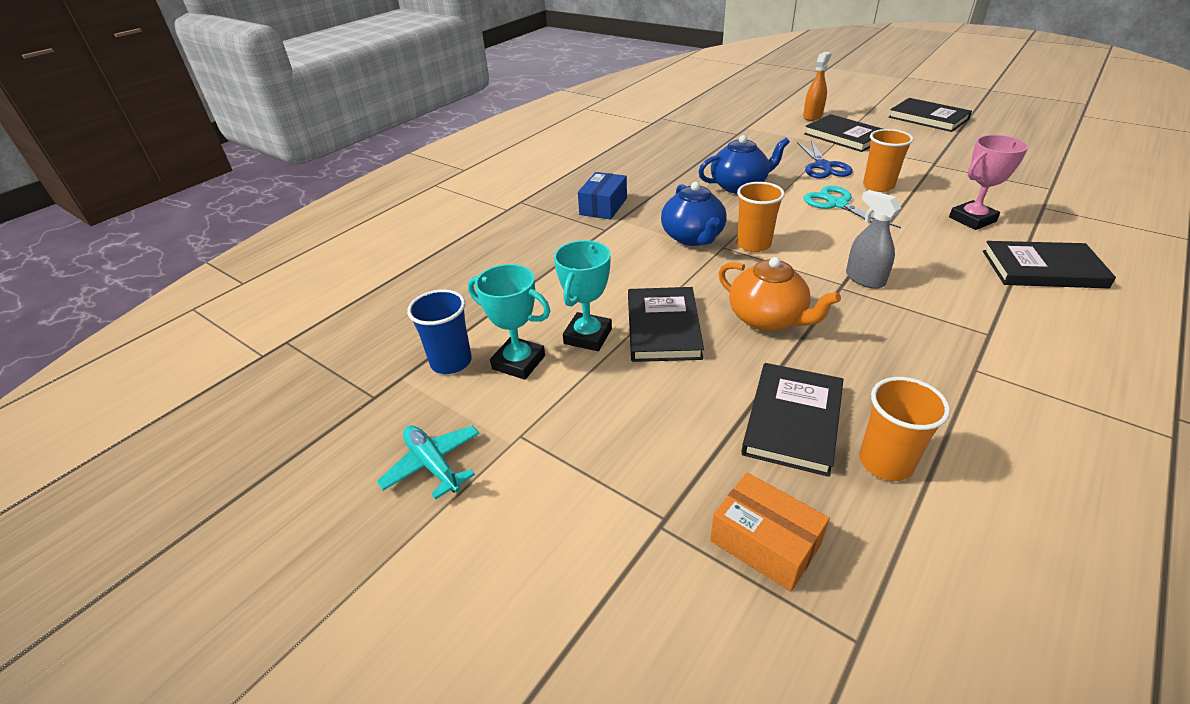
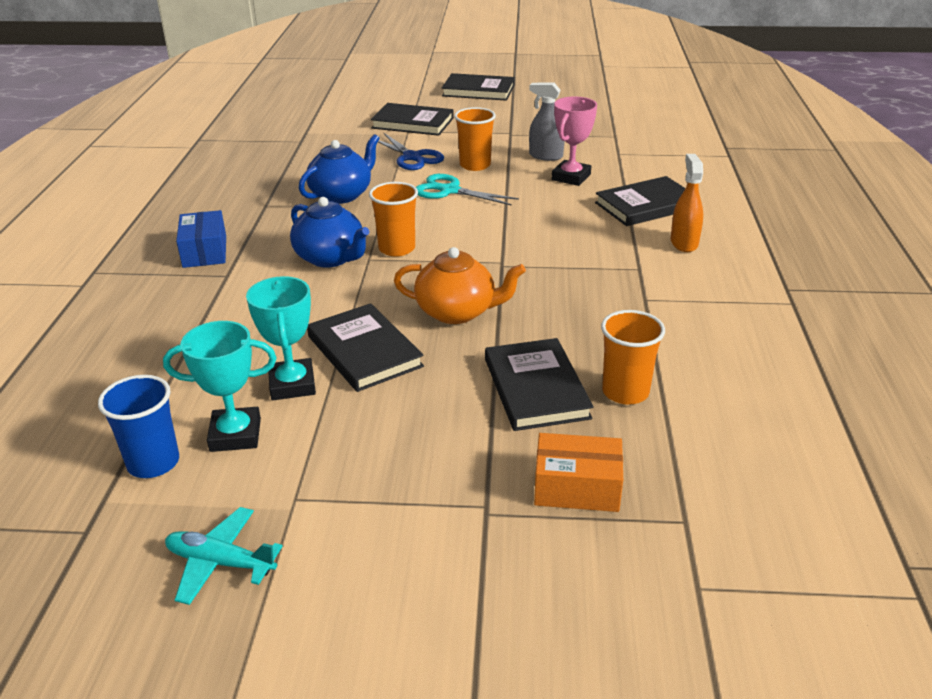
camera: 35 degrees left, 5 degrees down
(812, 116) = (367, 108): orange spray bottle -> orange spray bottle (684, 243)
(864, 279) = (517, 252): grey spray bottle -> grey spray bottle (545, 156)

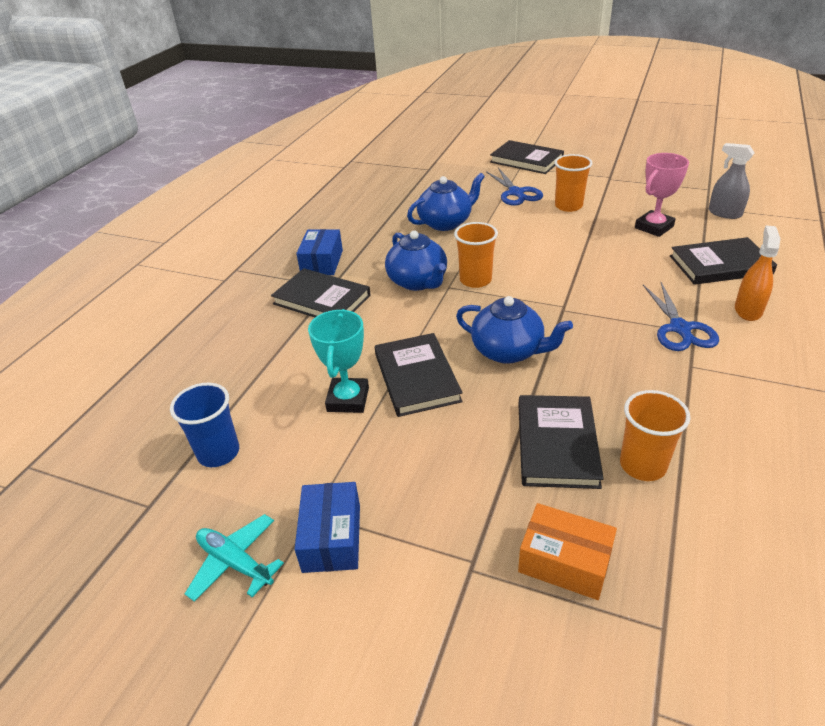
camera: 20 degrees right, 5 degrees up
(235, 435) = (288, 439): turquoise trophy -> none
(325, 516) = (332, 538): none -> blue box
(449, 191) = (538, 229): turquoise scissors -> none
(457, 312) = (508, 351): orange teapot -> blue teapot
(478, 91) = (593, 133): black book -> black book (321, 300)
(545, 156) = (636, 203): grey spray bottle -> grey spray bottle (724, 213)
(625, 268) = (680, 329): none -> blue scissors

